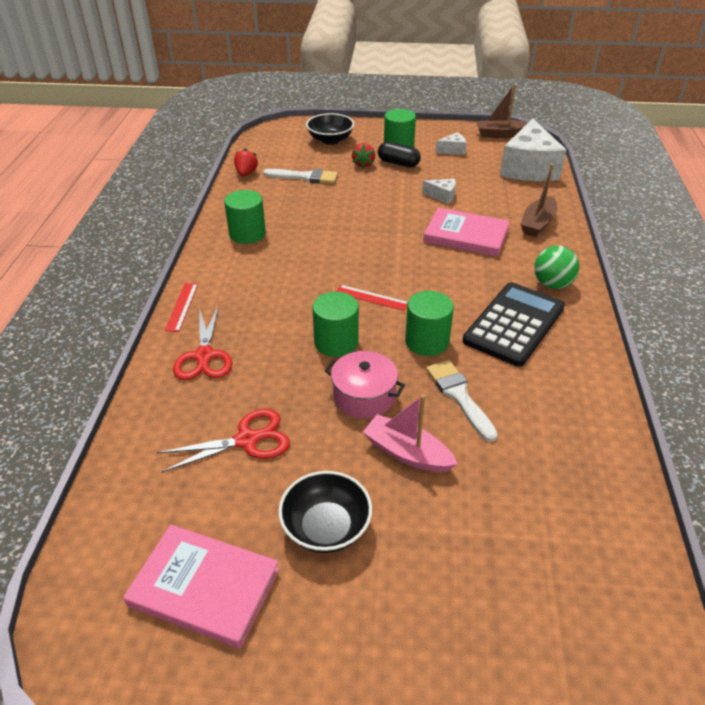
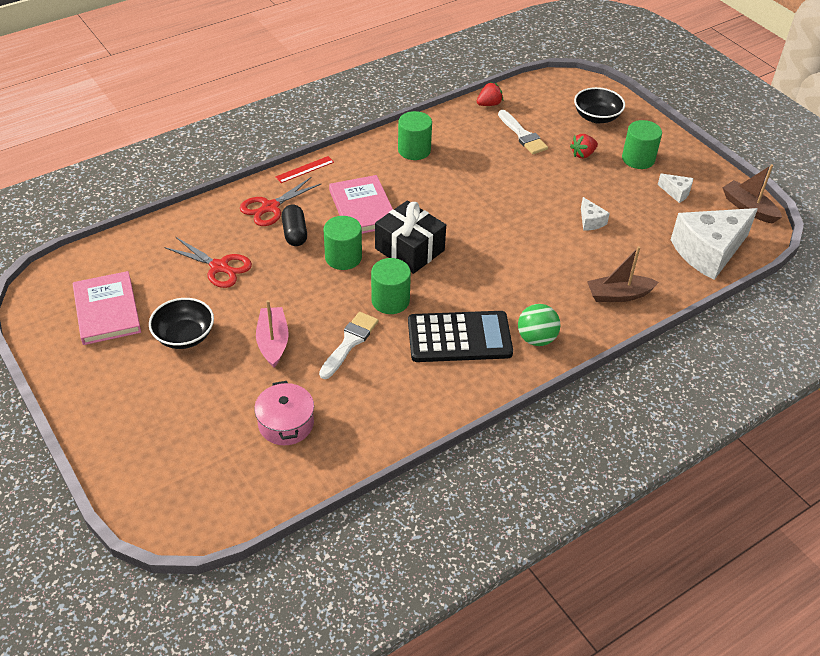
camera: 50 degrees right, 5 degrees up
(364, 396) = (305, 297): pink pot -> pink pot (286, 423)
(372, 298) = (409, 249): red ruler -> black gift
(398, 163) = (610, 172): black capsule -> black capsule (295, 233)
(466, 235) = (548, 261): pink book -> pink book (362, 208)

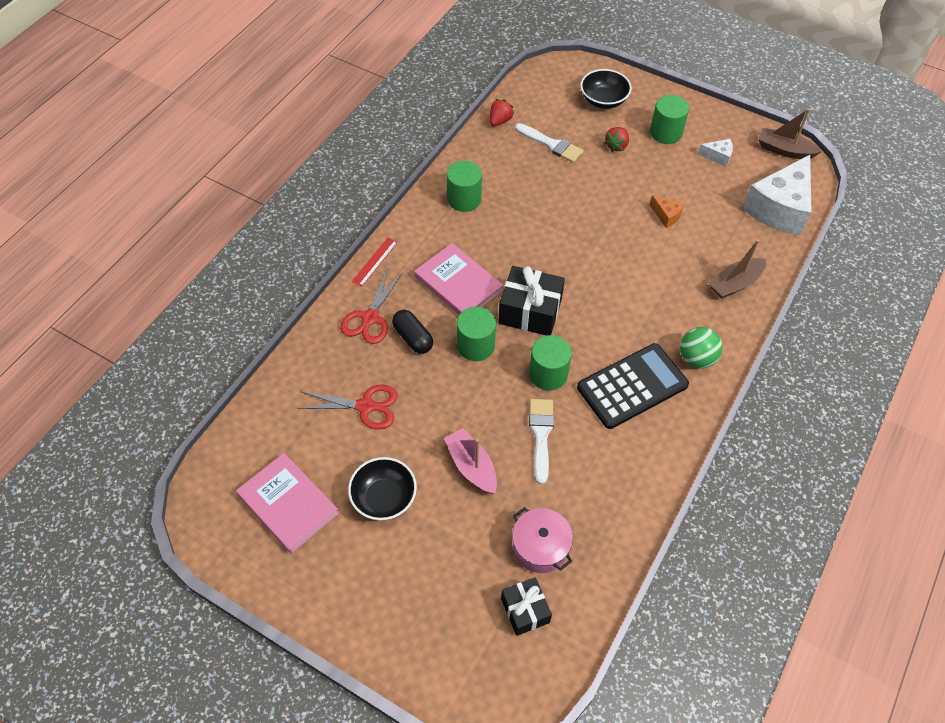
camera: 25 degrees left, 10 degrees up
(237, 464) = (525, 610): none -> black gift
(590, 221) = (666, 216): white cheese -> orange cheese

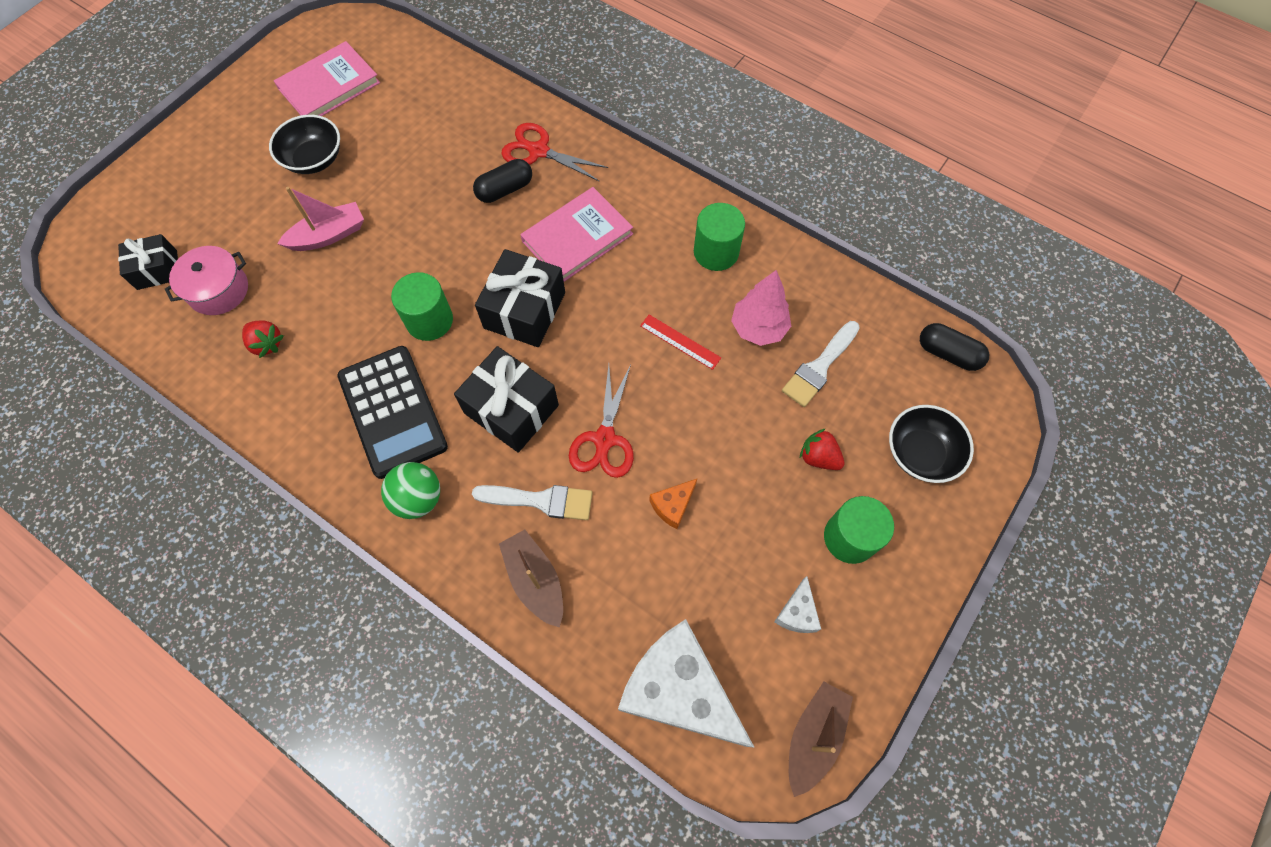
camera: 95 degrees right, 10 degrees up
(365, 406) = (424, 146): red scissors -> red scissors (604, 439)
(375, 262) = (620, 157): red ruler -> red ruler (680, 342)
(475, 345) = (483, 249): green cylinder -> none
(500, 121) = (866, 305): red strawberry -> red strawberry (267, 344)
(526, 175) = (758, 328): none -> pink tree
(531, 84) = (948, 353): none -> black capsule
(541, 435) = (350, 304): white brush -> white brush (540, 500)
(615, 310) = (511, 409): none -> black gift

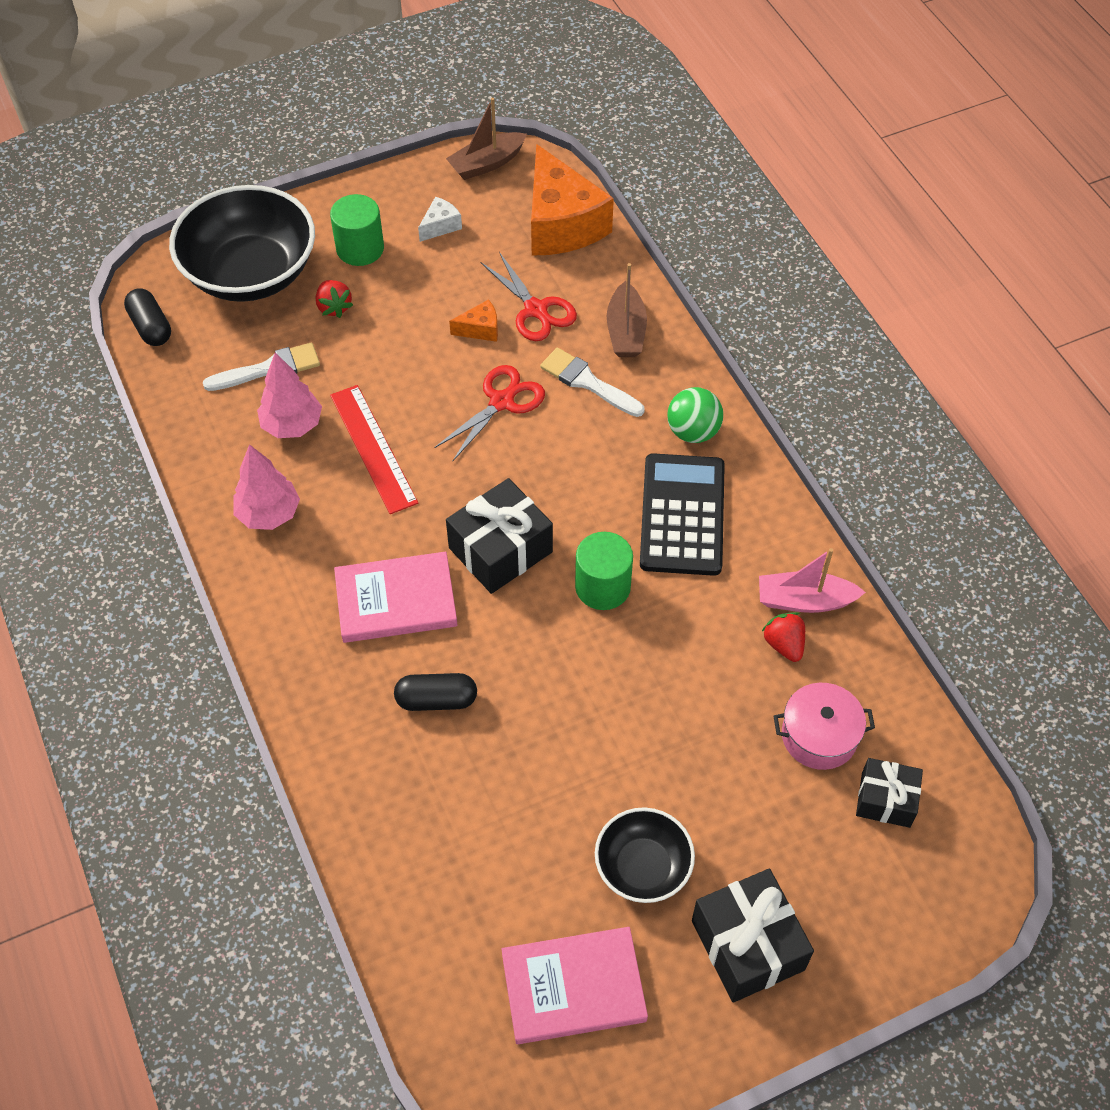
camera: 150 degrees left, 10 degrees down
(328, 235) = (668, 744): pink boat -> pink boat (804, 600)
(511, 409) = (569, 465): black gift -> black gift (747, 945)
(538, 151) = (365, 732): red scissors -> red scissors (536, 309)
(678, 690) = (561, 224): white cheese -> orange cheese
(680, 342) = (373, 448): red ruler -> red ruler, size x1.70
(716, 252) = (269, 514): green cylinder -> pink tree
(920, 453) = (251, 273): black bowl -> black bowl, size x1.84

